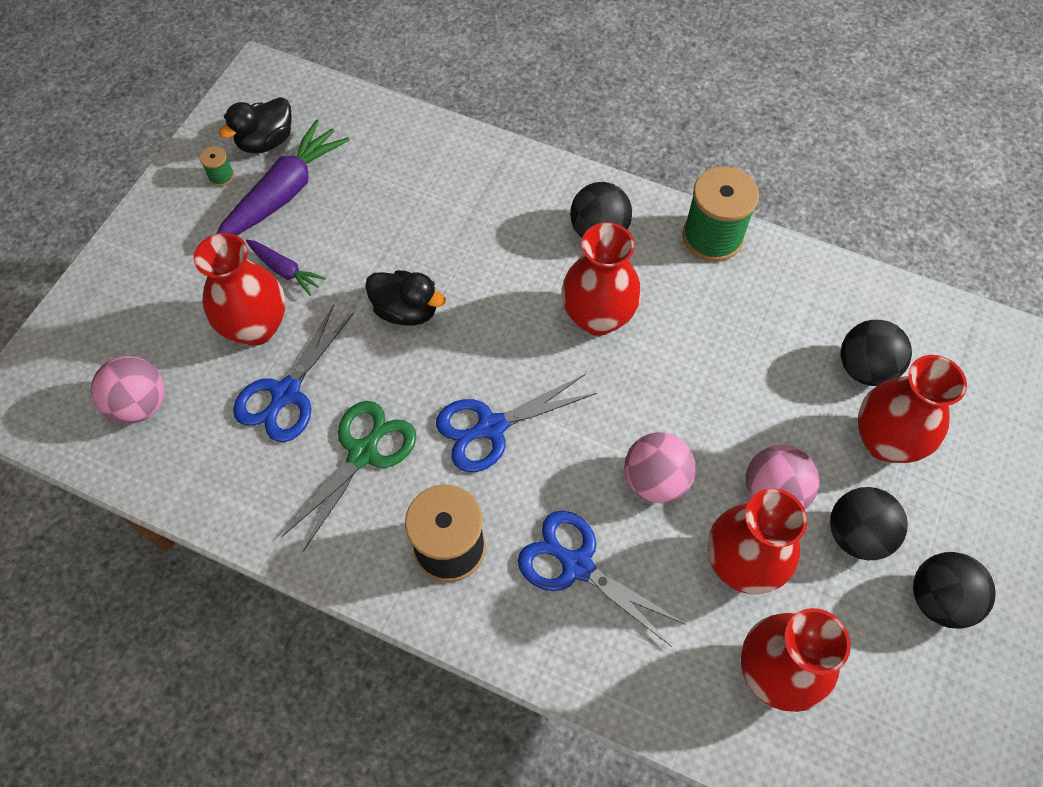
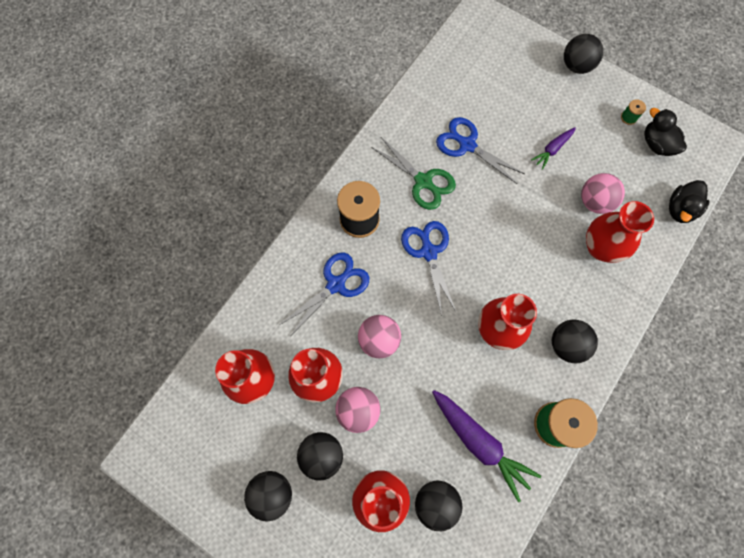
camera: 100 degrees right, 10 degrees up
(124, 248) = (576, 65): none -> black ball
(140, 404) = (470, 74): pink ball -> pink ball (595, 201)
(256, 327) = (513, 132): red vase -> red vase (600, 247)
(284, 193) = (613, 152): purple carrot -> purple carrot (479, 442)
(406, 310) = (516, 214): black duck -> black duck (680, 209)

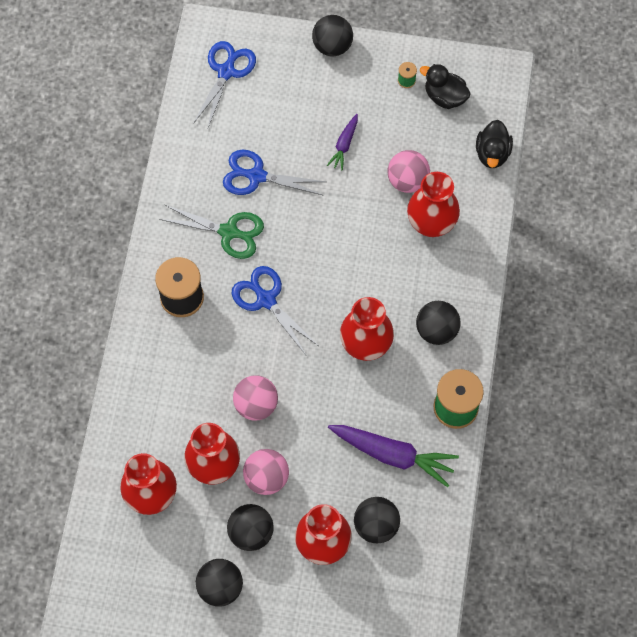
camera: 25 degrees left, 5 degrees down
(336, 284) = (189, 371): blue scissors -> blue scissors (226, 72)

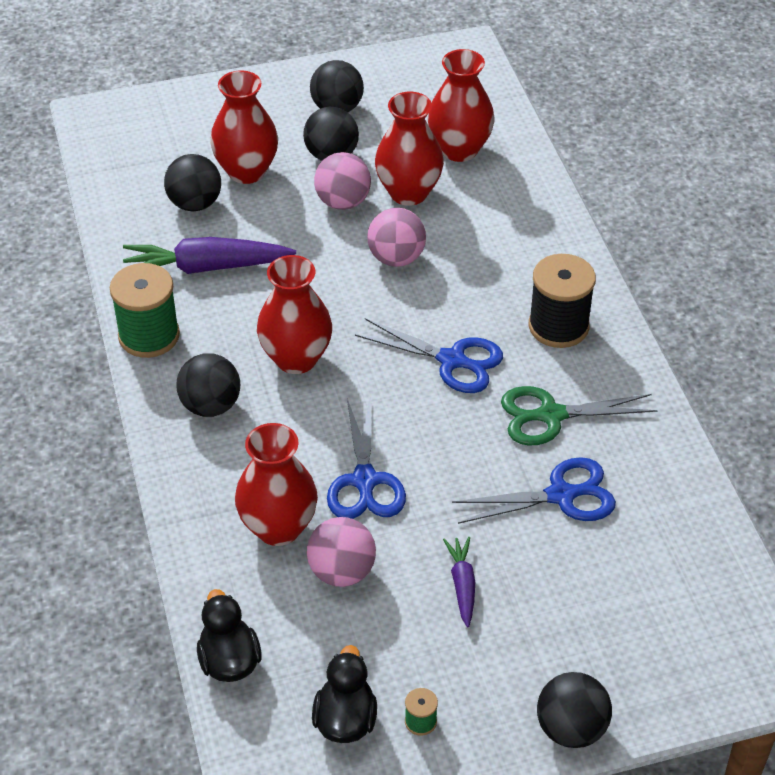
camera: 155 degrees right, 20 degrees down
(226, 72) = (705, 620): blue scissors -> blue scissors (364, 480)
(444, 97) = (345, 720): black duck -> black duck turned 90 degrees counterclockwise

